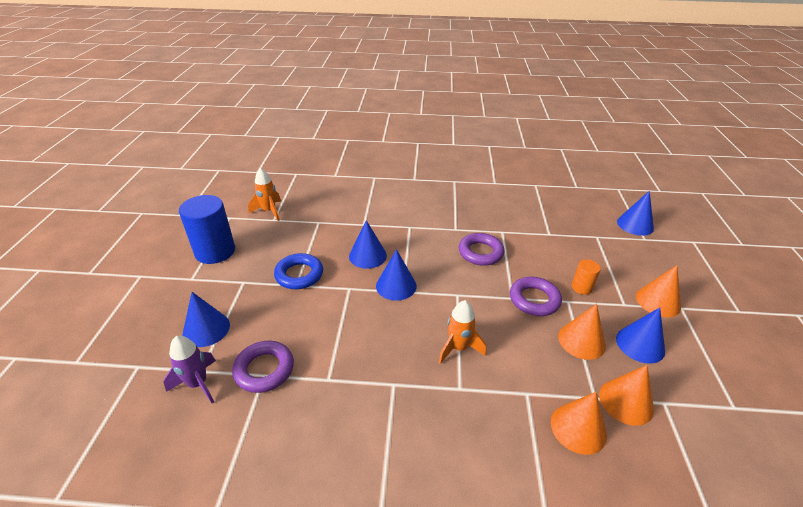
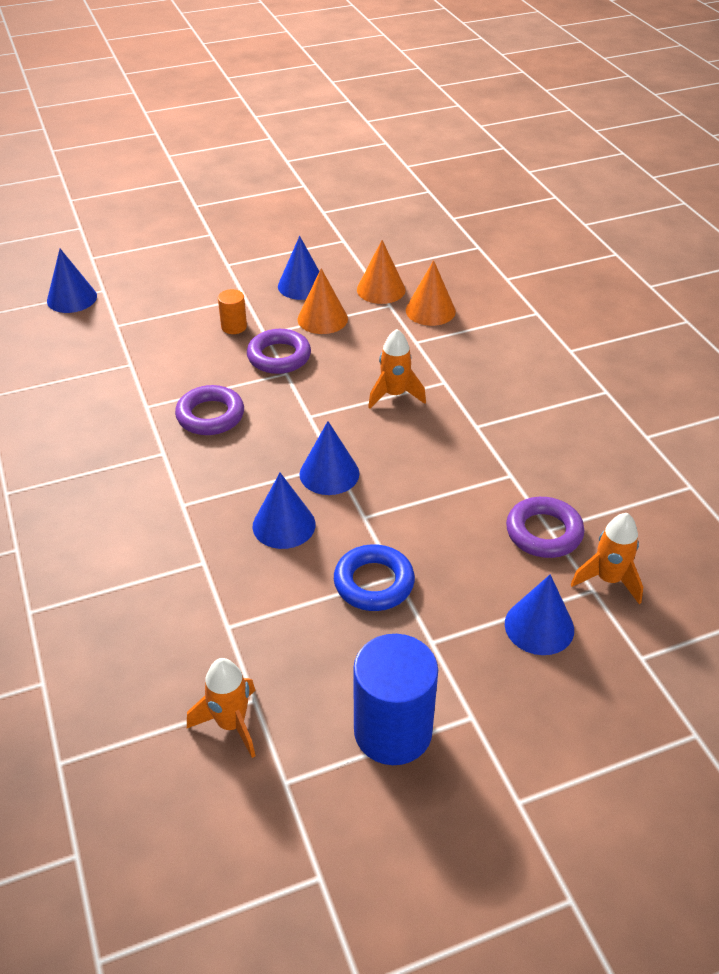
camera: 115 degrees left, 5 degrees up
(198, 384) = (608, 580): purple rocket -> orange rocket
(658, 301) = (226, 278): orange cone -> none

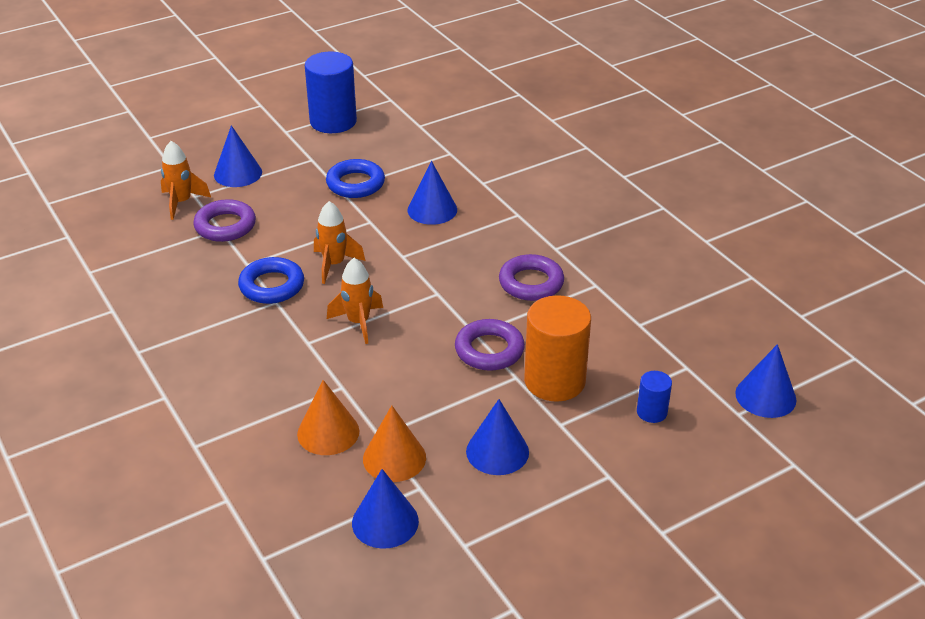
camera: 170 degrees right, 5 degrees down
(169, 297) = (651, 412): none -> blue cylinder
(231, 724) = (429, 115): orange rocket -> orange rocket (334, 264)
(234, 327) = (554, 381): orange cylinder -> orange cylinder, size x2.06
(322, 319) = (456, 404): orange cone -> none
(329, 473) = (406, 248): blue cone -> blue cone (385, 522)
(482, 444) = (272, 286): none -> blue ring

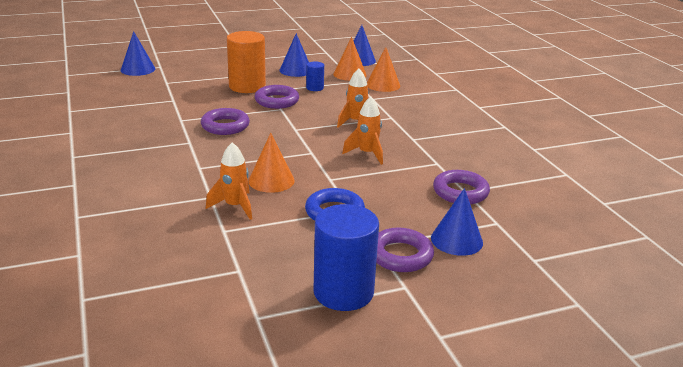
camera: 170 degrees left, 10 degrees down
(181, 202) = (508, 218): orange rocket -> orange rocket (235, 206)
(272, 286) = (416, 147): blue ring -> none
(289, 153) = (400, 255): none -> purple ring
(432, 209) = (271, 180): blue cone -> orange cone
(651, 412) = (205, 72): blue cylinder -> blue cylinder (314, 88)

